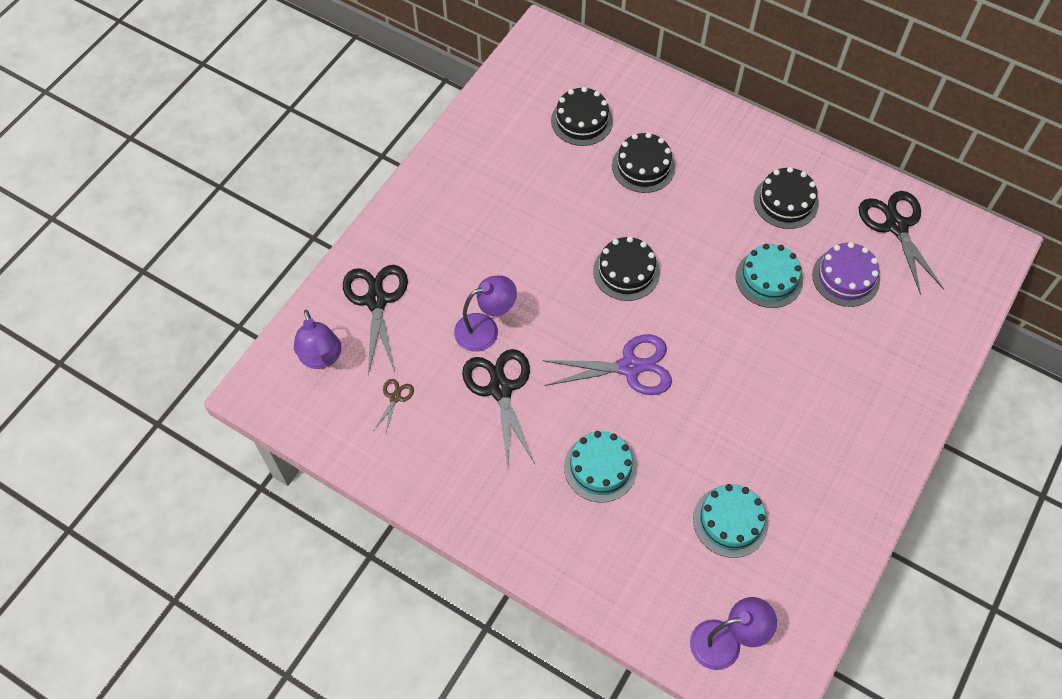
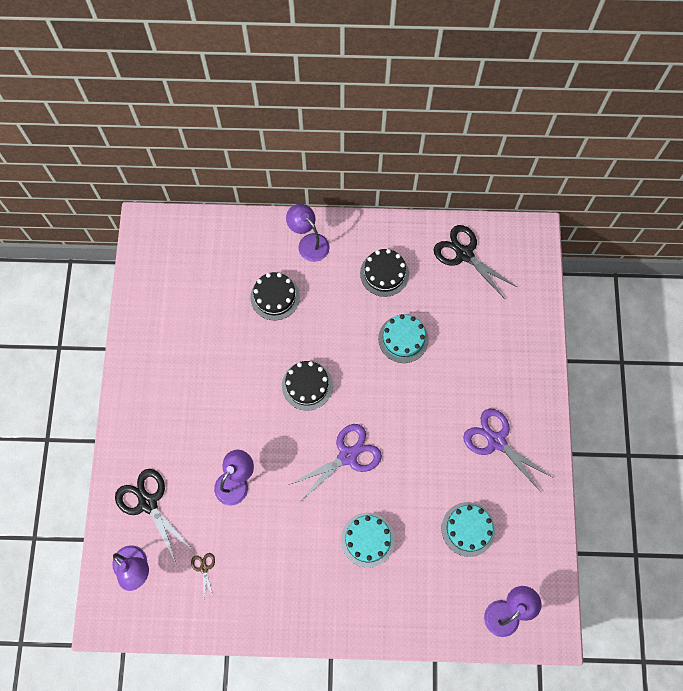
camera: 30 degrees left, 10 degrees up
(500, 389) = (271, 520): black scissors -> none
(581, 121) = (212, 282): black cake -> none
(715, 131) = (309, 242): none -> purple lamp
(822, 443) = (496, 441): none -> purple scissors
(845, 277) = (451, 311): purple cake -> none

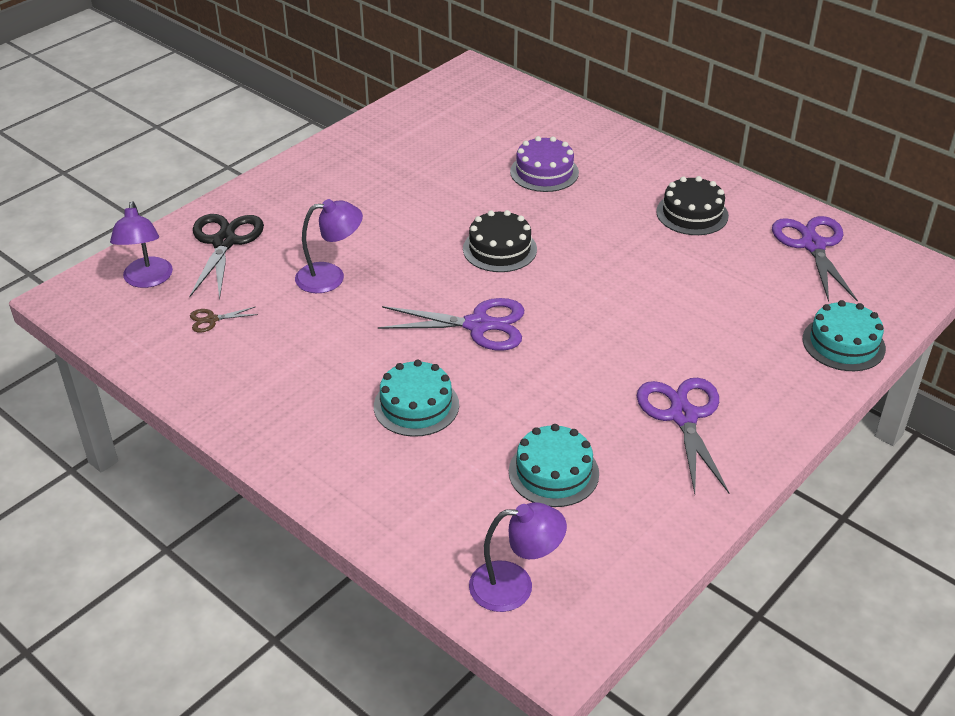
camera: 40 degrees right, 30 degrees down
(204, 568) = (211, 320): brown scissors -> brown scissors turned 135 degrees counterclockwise
(275, 297) = (544, 172): black cake -> purple cake
(309, 242) = (629, 154): purple lamp -> none
(403, 339) = (657, 271): turquoise cake -> turquoise cake (843, 343)
(464, 254) = (812, 245): black scissors -> purple scissors

